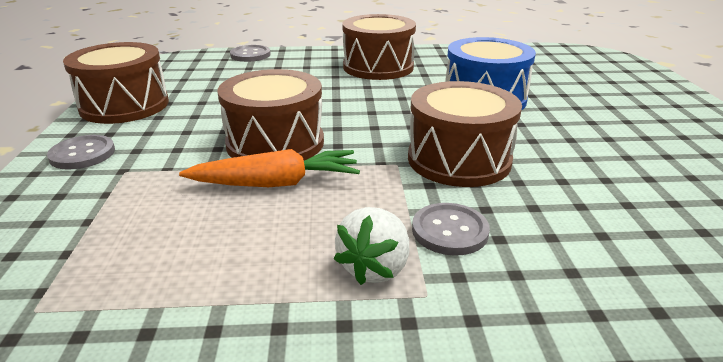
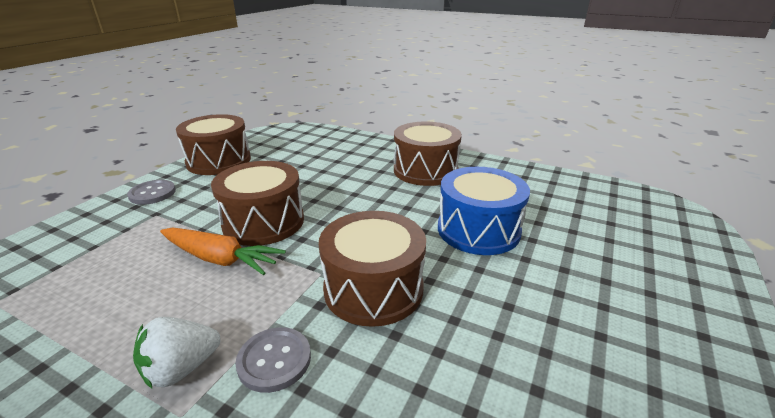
camera: 30 degrees right, 0 degrees up
(250, 55) = (344, 136): grey button -> none

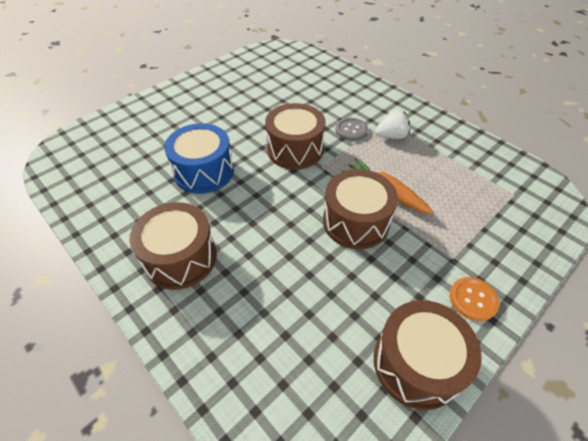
camera: 160 degrees left, 20 degrees up
(152, 193) = (473, 299): grey button -> orange button

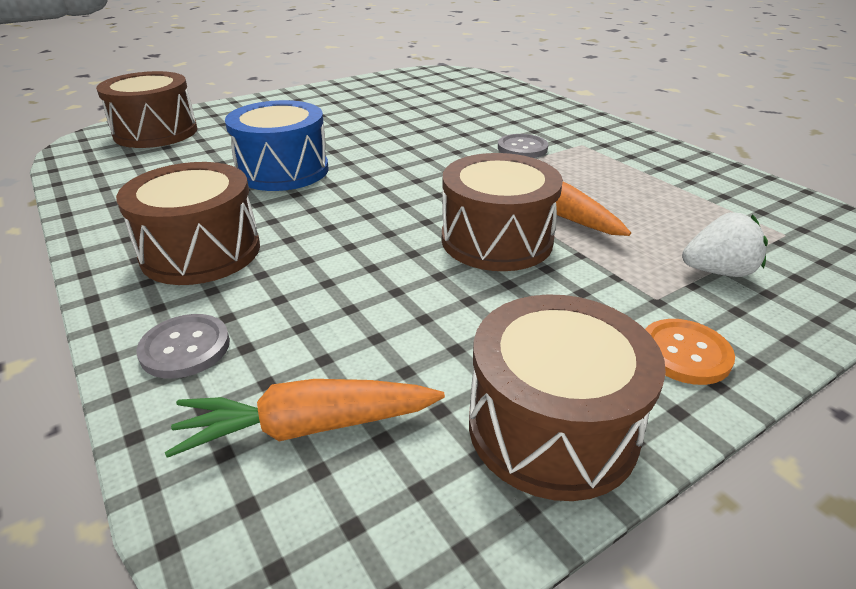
camera: 10 degrees right, 15 degrees down
(204, 340) = (185, 348): none -> grey button
(292, 386) = (306, 427): none -> orange carrot
(295, 149) = (428, 160): brown drum -> brown drum (156, 132)
(391, 136) = (584, 158): white strawberry -> white strawberry (718, 271)

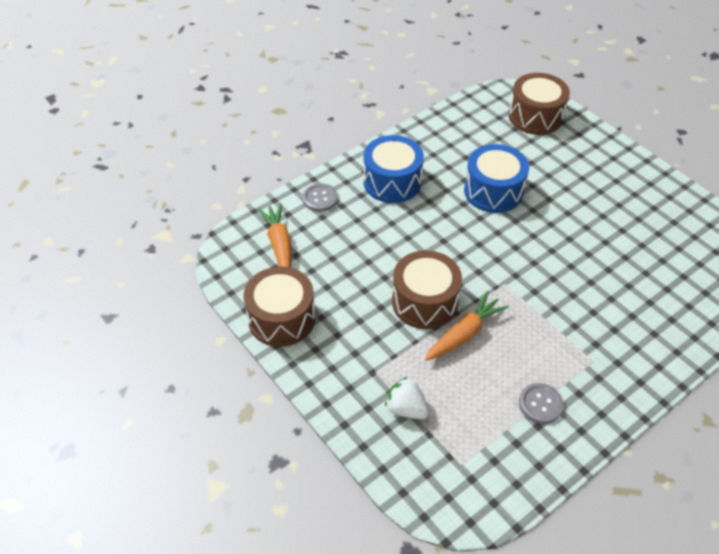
camera: 85 degrees right, 15 degrees up
(201, 252) = (392, 182): brown drum -> blue drum
(522, 148) = (571, 319): grey button -> grey button (540, 404)
(684, 353) = (330, 374): orange button -> none
(718, 271) = (406, 408): white strawberry -> white strawberry turned 135 degrees clockwise

